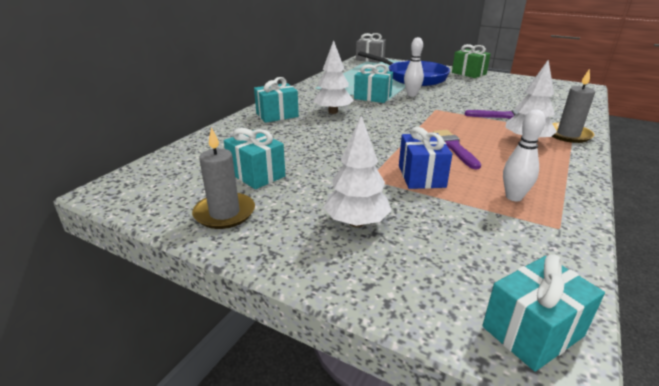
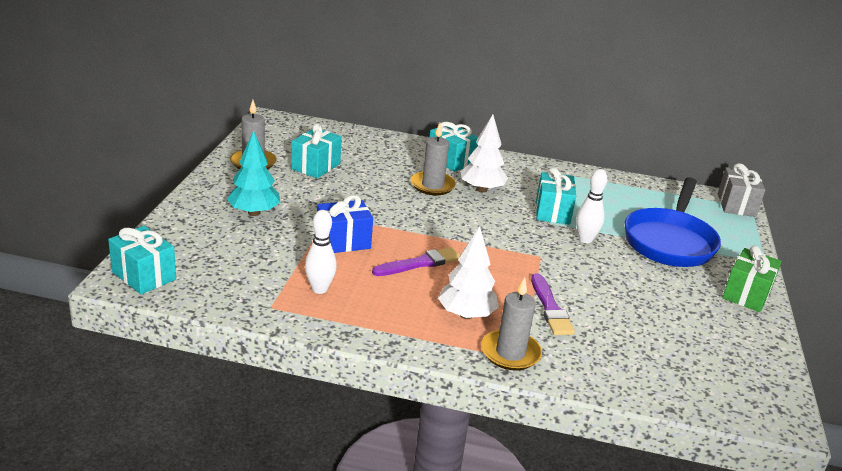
camera: 70 degrees right, 0 degrees up
(320, 127) = (432, 185): none -> grey candle
(356, 223) = (254, 212): white tree -> turquoise tree

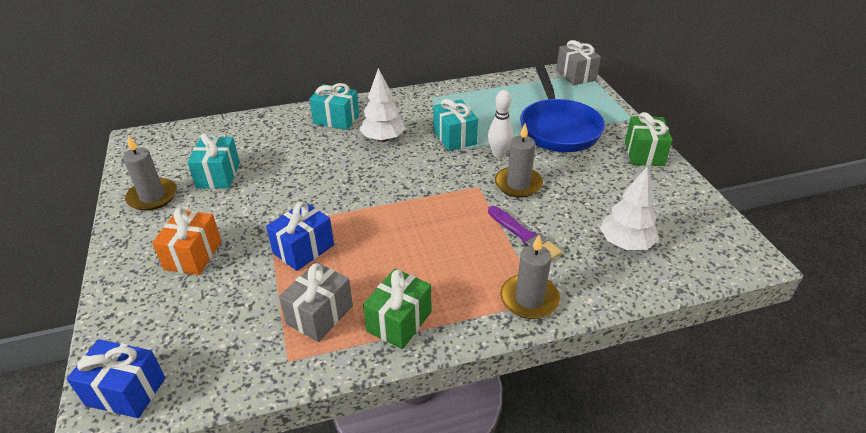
camera: 25 degrees left, 10 degrees up
(144, 276) = (126, 391): turquoise gift -> blue gift
(254, 212) = (193, 255): turquoise tree -> orange gift
(319, 289) = (320, 315): white bowling pin -> grey gift
(380, 320) = (399, 321): none -> green gift
(420, 263) = (388, 240): purple brush -> none
(432, 185) = (339, 152): grey candle -> grey candle (518, 184)
(466, 315) = (466, 277): white tree -> white tree (625, 243)

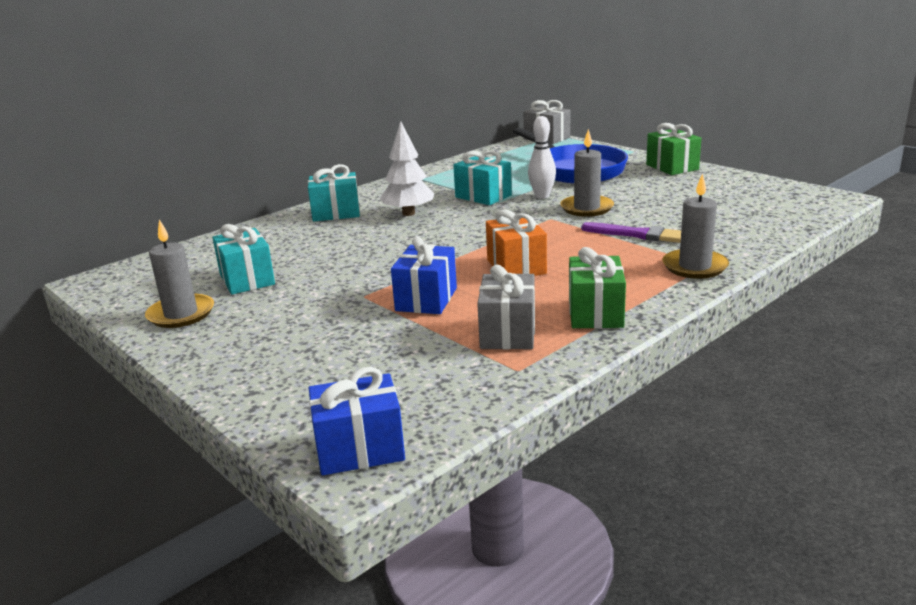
camera: 25 degrees left, 15 degrees down
(193, 255) = (299, 338): orange gift -> orange gift (516, 267)
(625, 243) = (729, 216): white tree -> none

